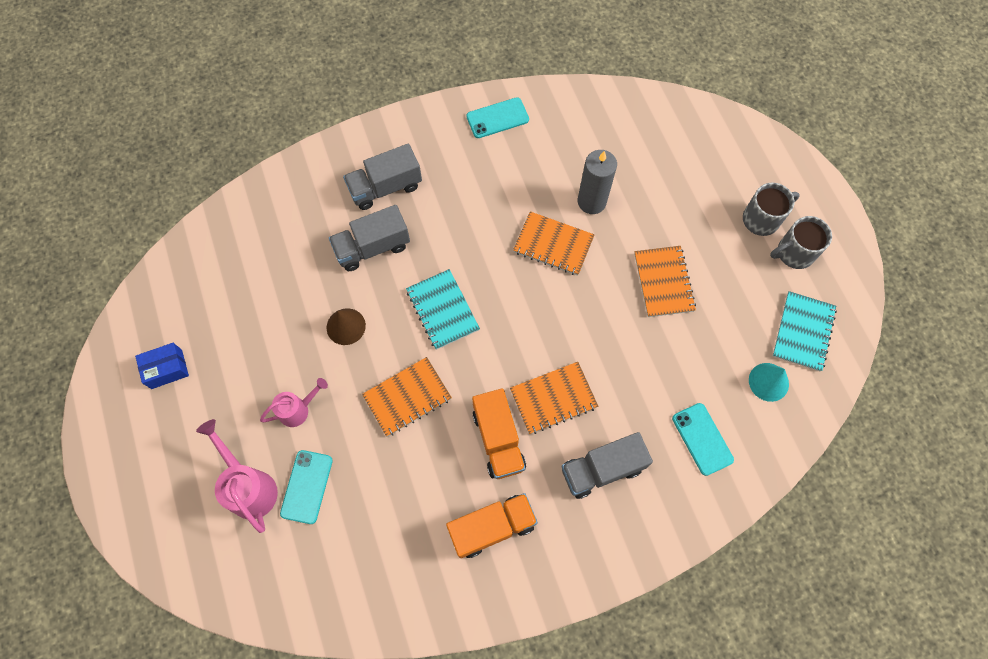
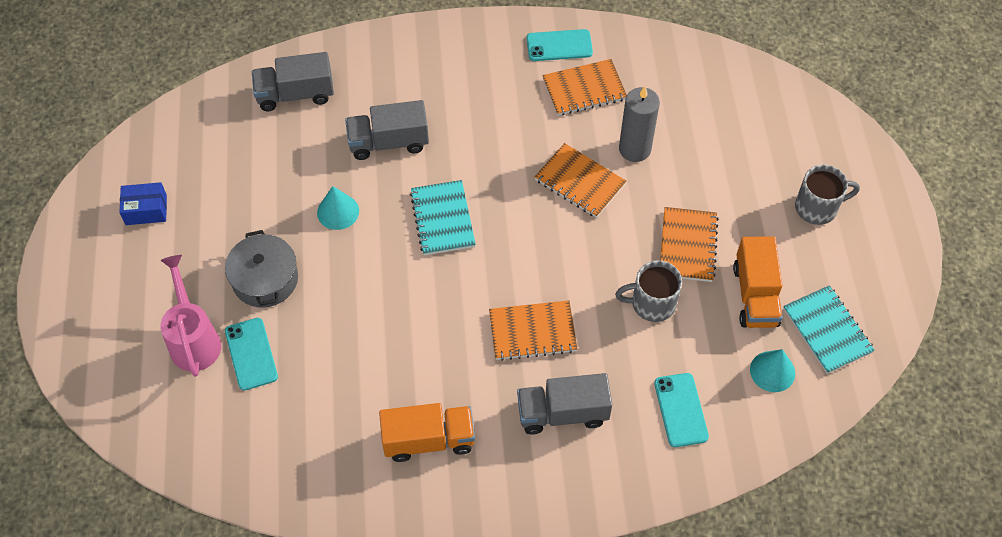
camera: 15 degrees right, 10 degrees down
(298, 410) = (265, 279): pink watering can -> grey pot
(307, 486) = (251, 354): turquoise phone -> turquoise phone turned 45 degrees counterclockwise
(346, 326) = (338, 211): brown cone -> turquoise cone
(385, 187) = (420, 88): grey truck -> grey truck (295, 94)
(407, 397) = (380, 294): orange notebook -> orange notebook (584, 89)
(498, 439) = (462, 357): orange truck -> orange truck (755, 295)
(794, 253) = (842, 249): grey mug -> grey mug (651, 303)
(803, 332) = (827, 330): turquoise notebook -> turquoise notebook turned 60 degrees counterclockwise

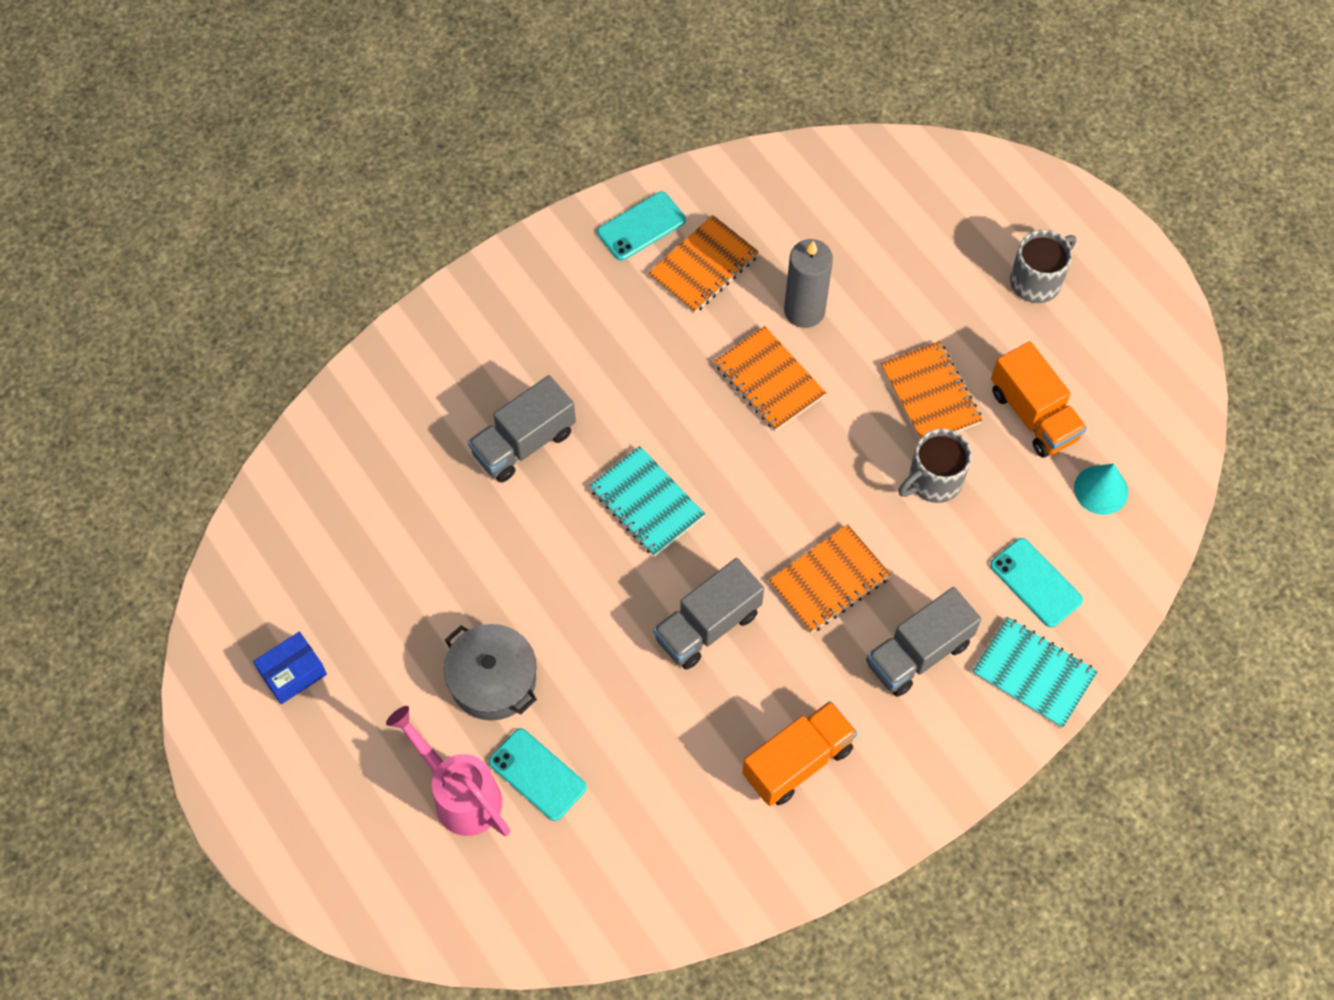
camera: 30 degrees left, 5 degrees up
(295, 94) = (373, 439): grey truck -> grey truck (707, 625)
(338, 211) = (521, 556): turquoise cone -> none
(580, 182) = (769, 380): orange notebook -> orange notebook turned 45 degrees clockwise
(827, 330) = (1128, 415): turquoise notebook -> turquoise notebook (1033, 674)

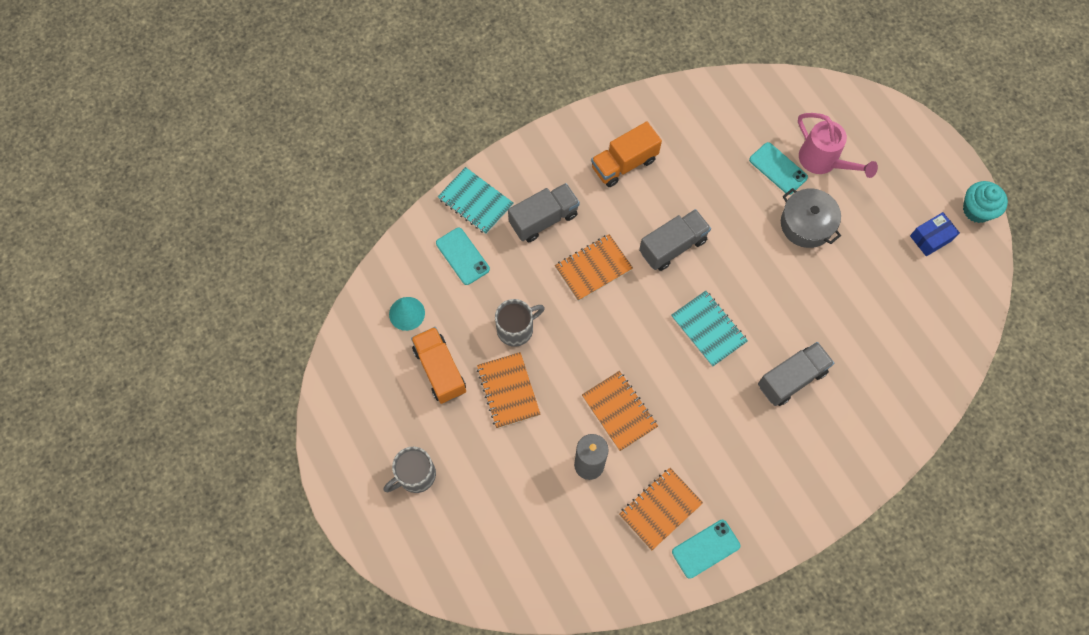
camera: 175 degrees left, 5 degrees up
(210, 728) = (977, 210): none -> turquoise cupcake

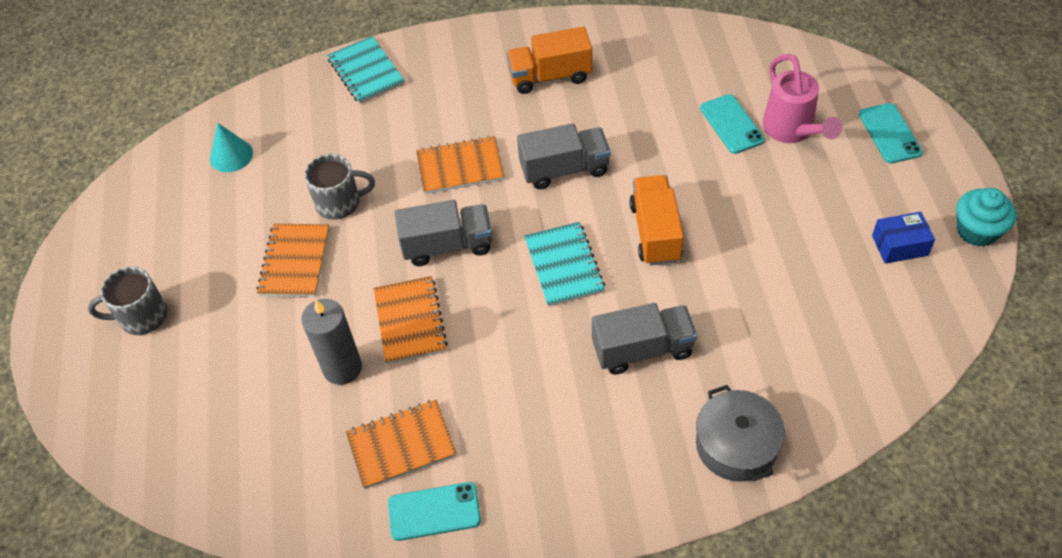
camera: 25 degrees right, 15 degrees down
(440, 370) = (233, 219): orange truck -> orange truck (655, 232)
(462, 256) = (322, 118): turquoise phone -> turquoise phone (889, 133)
(543, 219) = (430, 106): grey truck -> grey truck (447, 245)
(806, 224) = (741, 189): grey pot -> grey pot (736, 445)

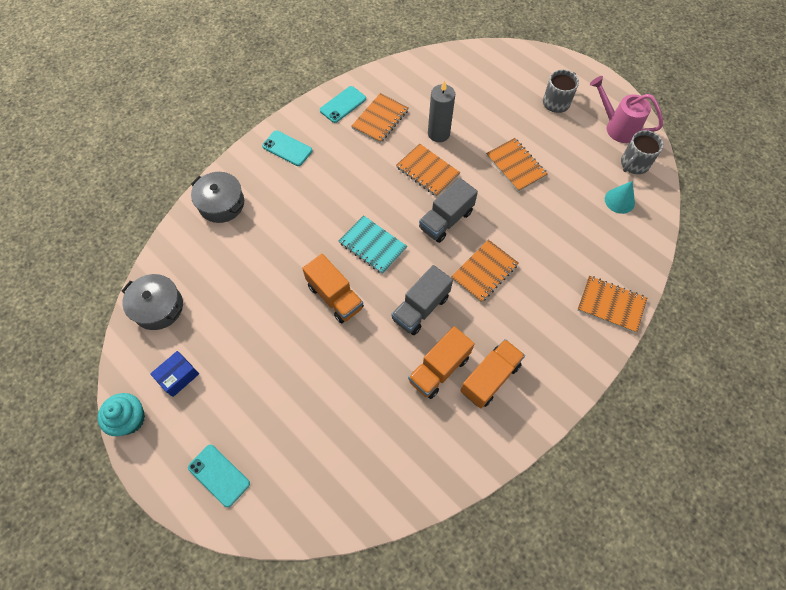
camera: 140 degrees right, 10 degrees up
(340, 203) = (528, 209): grey mug -> grey mug (634, 164)
(366, 72) = (611, 305): turquoise notebook -> orange notebook
(594, 108) = (439, 369): none -> orange truck
(642, 349) = (297, 224): grey truck -> none
(731, 124) = (336, 413): turquoise phone -> turquoise phone (287, 148)
(792, 130) = (291, 433): pink watering can -> pink watering can (617, 127)
(896, 341) = (158, 307): none -> grey pot

